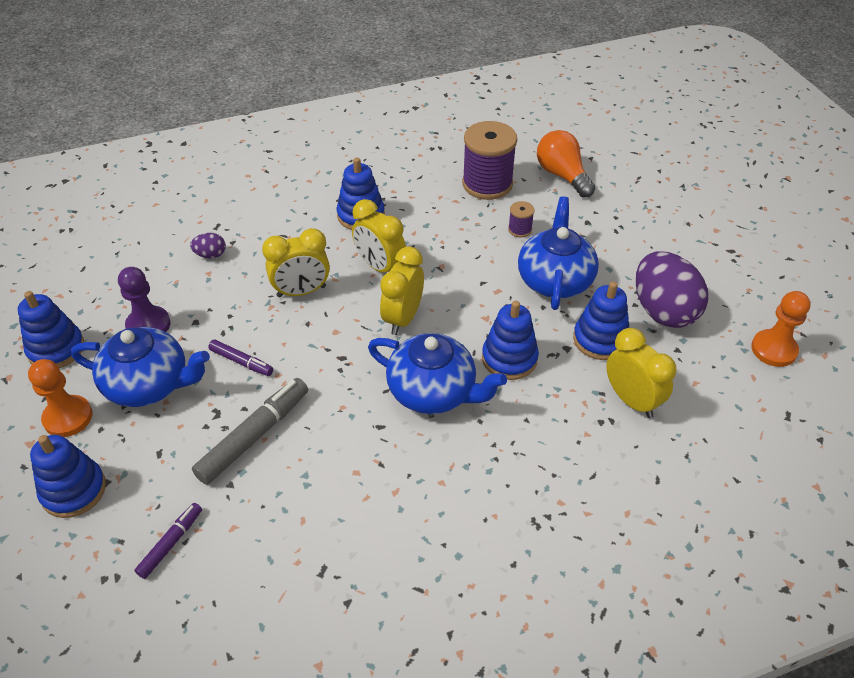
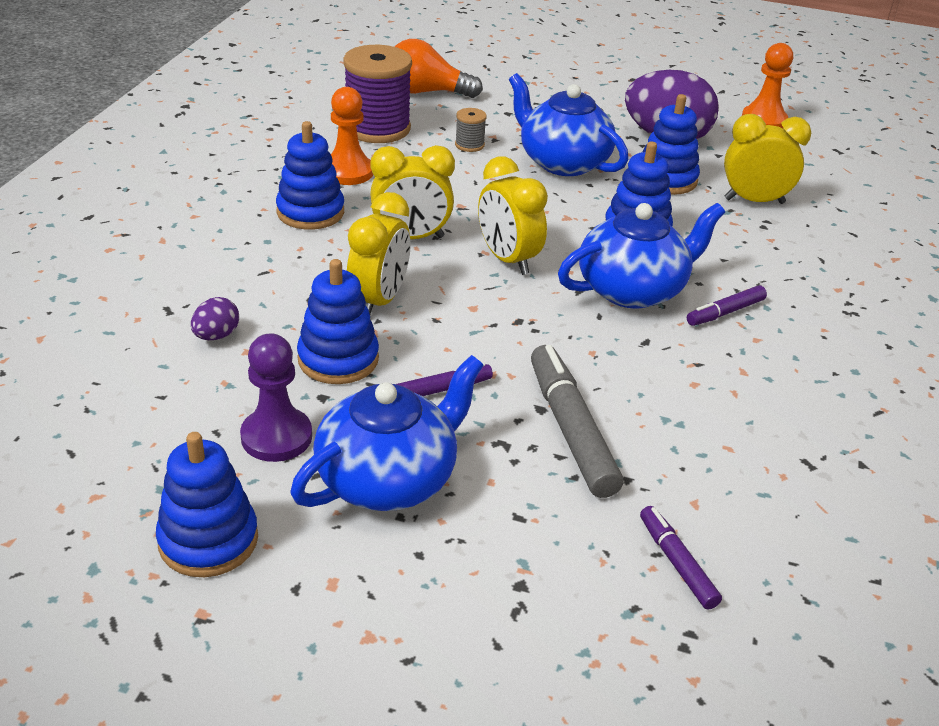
camera: 55 degrees left, 10 degrees down
(68, 417) = (363, 578): orange pawn -> orange pawn (348, 172)
(73, 490) = (507, 621): blue stacking toy -> blue stacking toy (338, 359)
(457, 451) = (725, 312): none -> purple marker
(520, 229) = (469, 145): purple spool -> grey spool

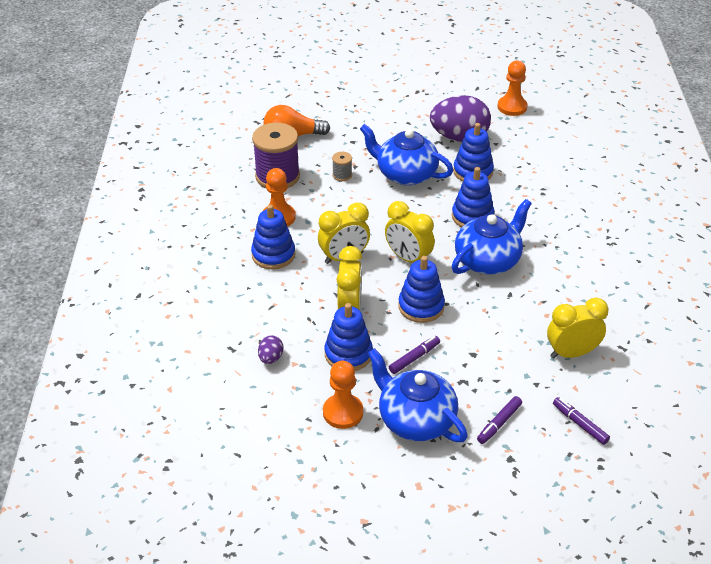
camera: 15 degrees left, 5 degrees up
(208, 540) = (343, 482): blue stacking toy -> blue stacking toy (421, 306)
(276, 437) = (343, 412): purple pawn -> orange pawn
(388, 478) = (415, 419): blue teapot -> blue teapot turned 75 degrees counterclockwise
(571, 430) = (495, 363): grey marker -> none
(725, 312) = (545, 262): purple marker -> purple marker (499, 423)
(754, 201) = (530, 175): yellow clock -> yellow clock (571, 353)

